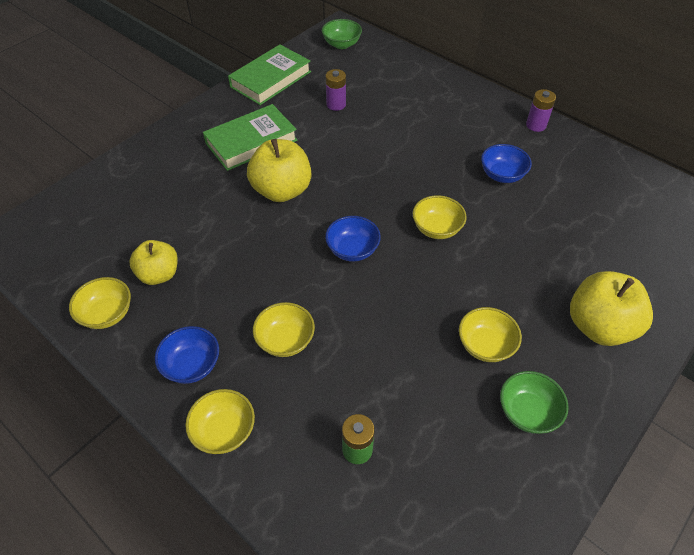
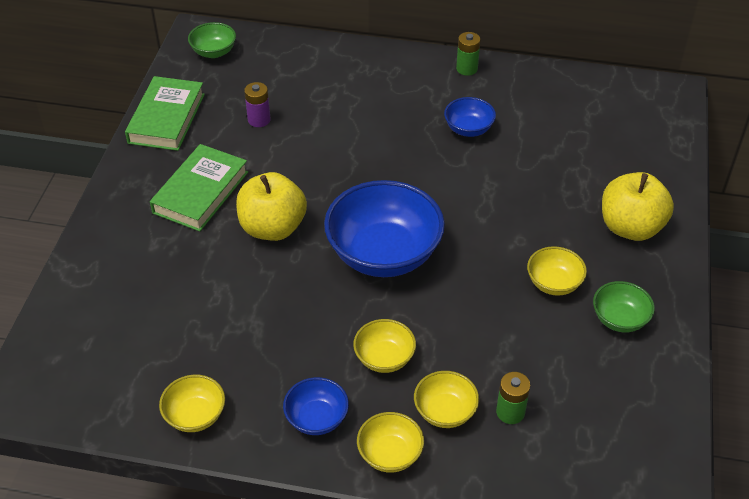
camera: 30 degrees left, 5 degrees down
(159, 274) = (216, 357): yellow apple -> none
(352, 250) = (384, 254): blue bowl -> blue bowl, size x2.05
(436, 228) = (445, 202): yellow bowl -> yellow bowl (445, 411)
(536, 125) = (467, 69): purple battery -> green battery

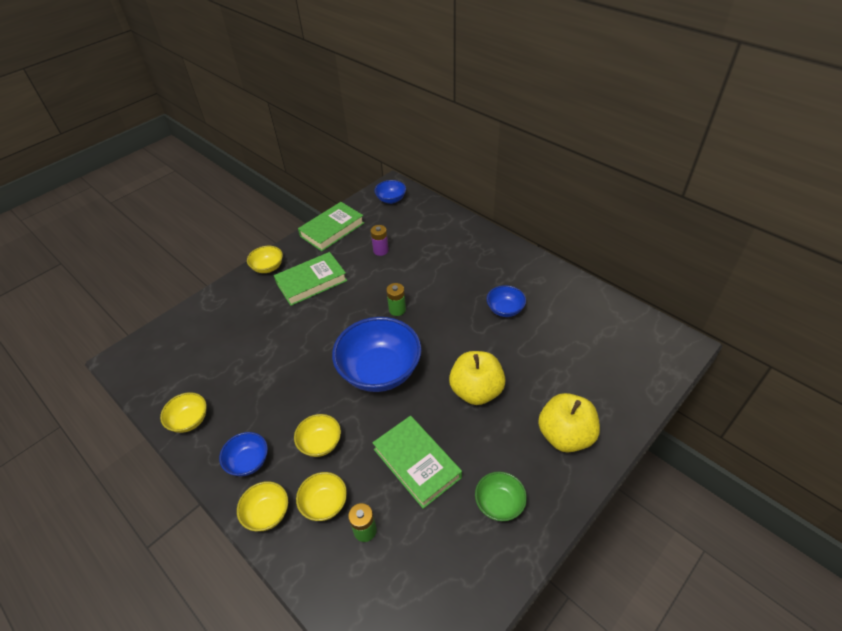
camera: 35 degrees right, 0 degrees up
(214, 52) = (391, 199): green bowl -> blue bowl
(273, 228) = (331, 322): yellow apple -> yellow apple (476, 391)
(467, 69) = (538, 267): green battery -> green battery (397, 309)
(507, 324) = (417, 463): none -> green book
(554, 283) = (473, 449): yellow bowl -> yellow bowl (268, 267)

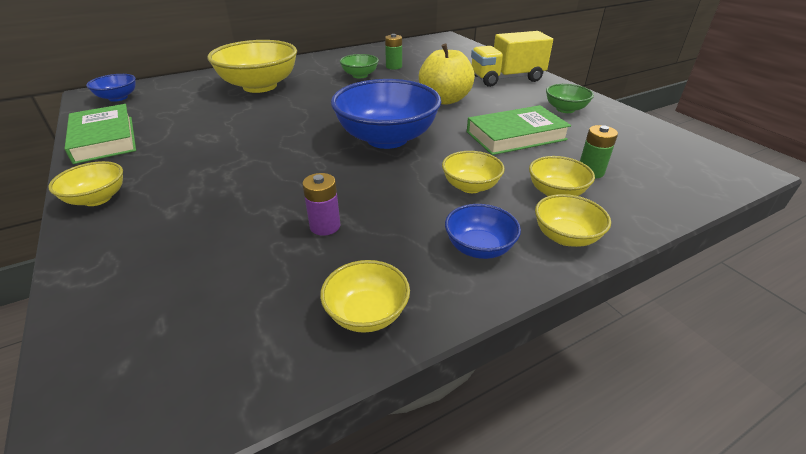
camera: 75 degrees left, 10 degrees down
(311, 282) = (186, 164): green book -> none
(381, 250) = (198, 114): purple battery -> purple battery (325, 226)
(397, 309) = (306, 118): green battery -> green battery (394, 67)
(446, 257) = (260, 86): none -> yellow bowl
(505, 309) = (360, 75): blue bowl -> green bowl
(565, 435) = (506, 79): yellow apple -> yellow truck

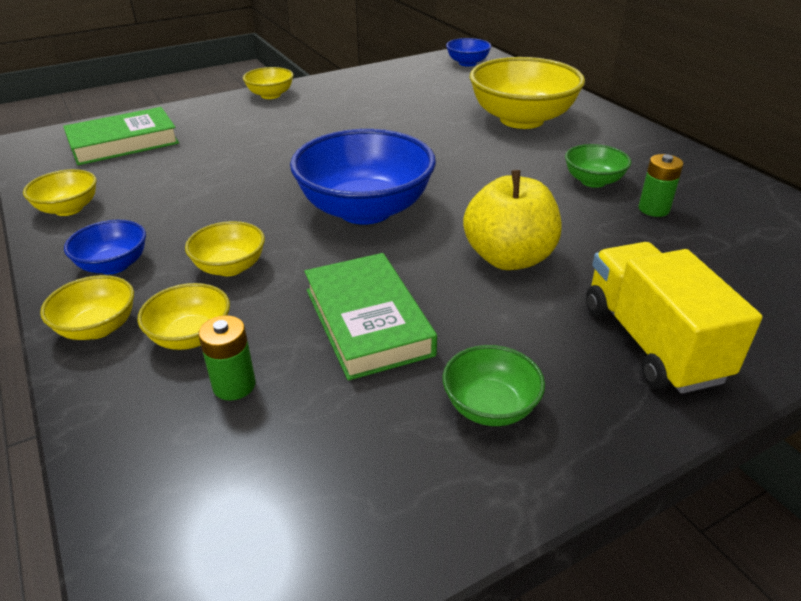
camera: 90 degrees right, 0 degrees up
(104, 139) = (374, 77): green book -> green book (123, 143)
(325, 226) = (191, 184): purple battery -> none

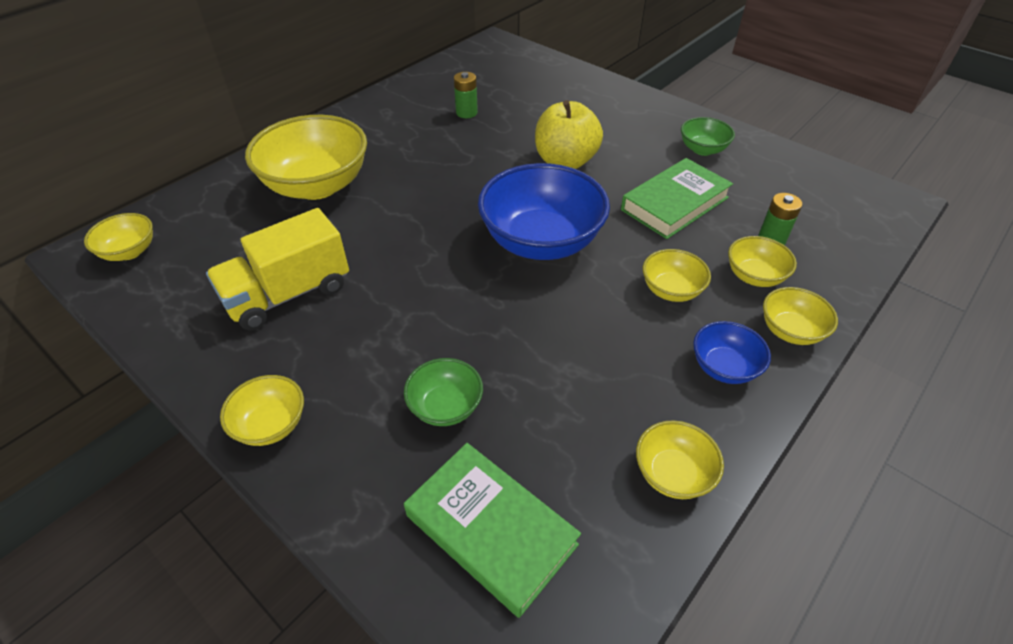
camera: 110 degrees left, 10 degrees up
(467, 63) = (129, 251): blue bowl -> yellow bowl
(593, 181) = (435, 138): green bowl -> green bowl (445, 406)
(651, 342) = (613, 109): yellow truck -> yellow truck (288, 294)

